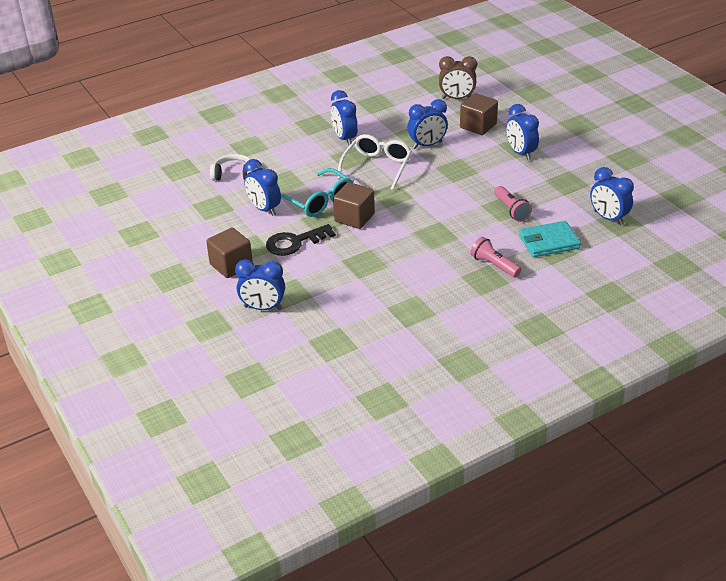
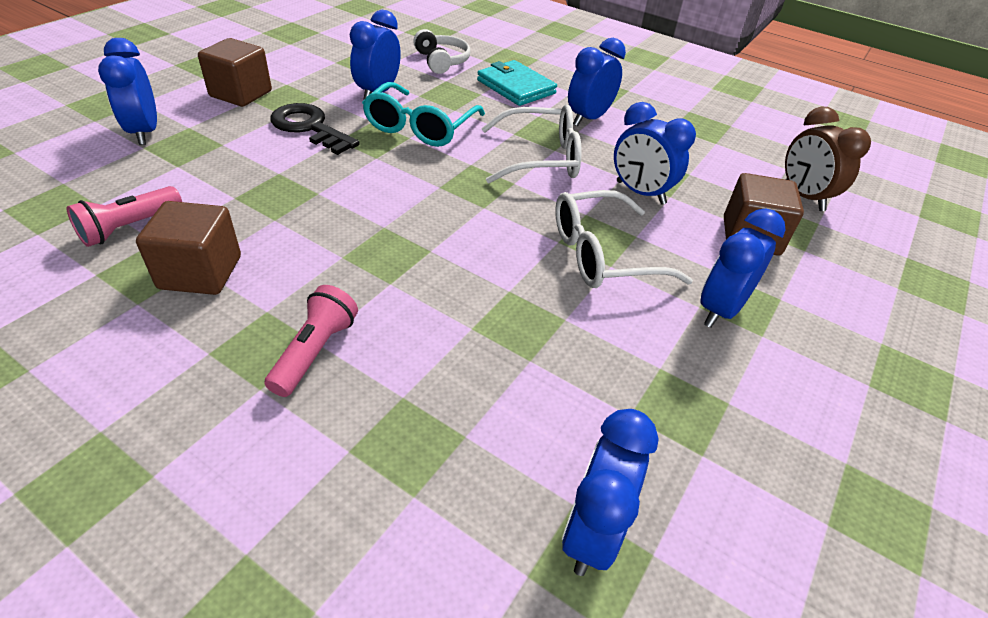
camera: 60 degrees right, 5 degrees up
(354, 218) = (394, 163): brown cube -> brown cube (200, 272)
(469, 172) = (602, 254): none -> white glasses
(511, 210) = (518, 337): pink flashlight -> pink flashlight (130, 227)
(549, 242) = (434, 426): turquoise wallet -> turquoise wallet (516, 87)

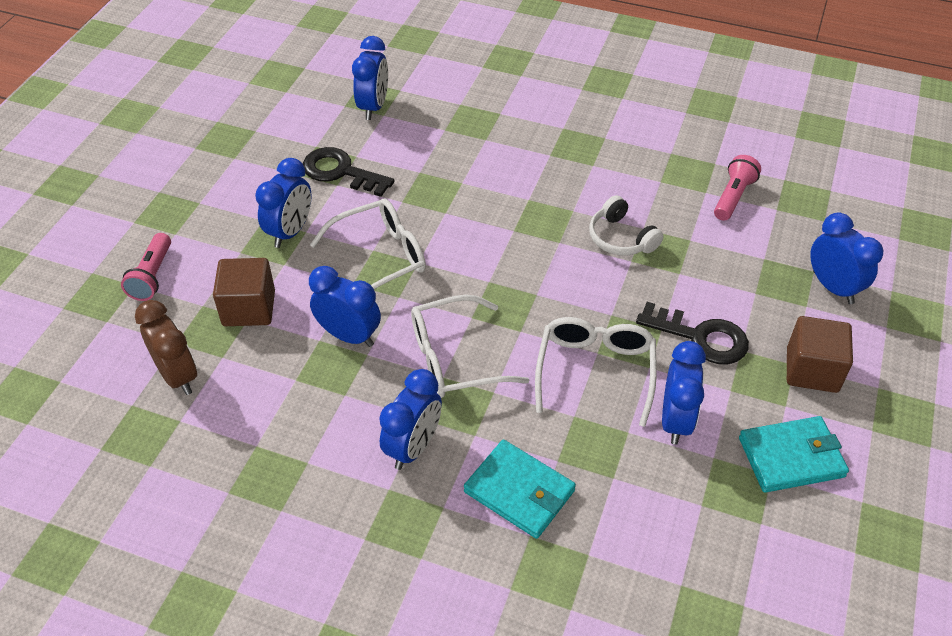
camera: 170 degrees right, 5 degrees up
(200, 272) = (654, 178): brown cube -> none
(313, 64) = (791, 457): none -> turquoise wallet
(315, 351) = (547, 150): pink flashlight -> pink flashlight (152, 276)
(420, 127) = (595, 371): turquoise glasses -> white glasses
(441, 61) = (642, 526): white headphones -> white headphones (621, 238)
(655, 388) = (341, 172): none -> black key

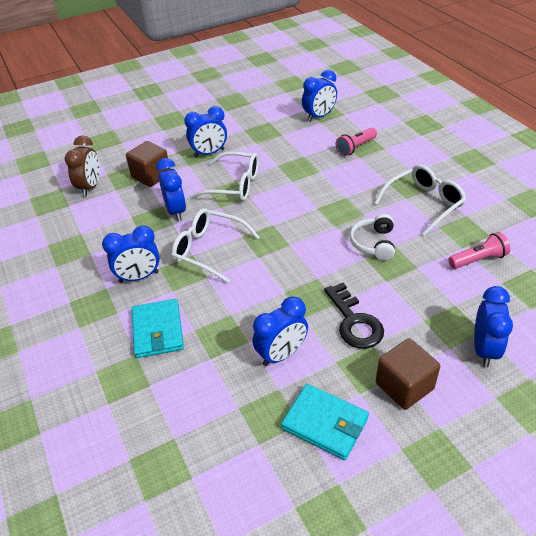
camera: 45 degrees right, 5 degrees down
(152, 276) = (132, 142): pink flashlight -> pink flashlight (355, 148)
(341, 172) = (265, 138): black key -> none
(595, 371) = (270, 300): white glasses -> white glasses (424, 203)

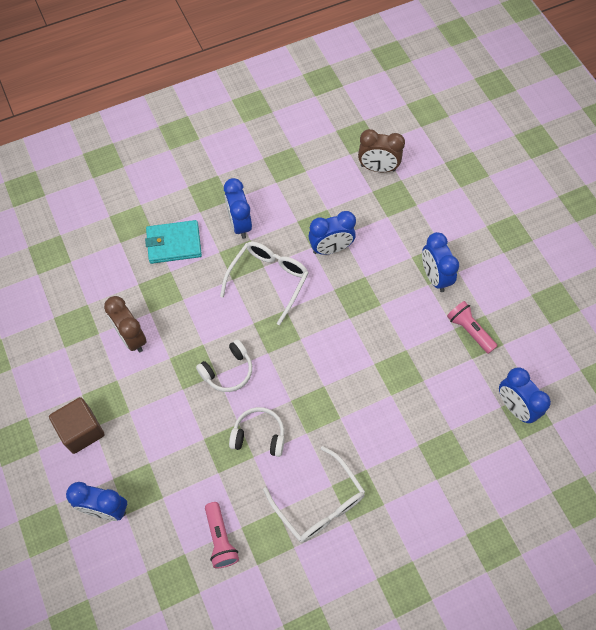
camera: 90 degrees right, 20 degrees up
(151, 176) = (394, 221): brown cube -> none
(234, 185) = (371, 303): white glasses -> none
(281, 354) = (132, 337): blue clock -> brown clock
(312, 270) = (228, 371): none -> white headphones
(325, 423) = (60, 365): turquoise wallet -> none
(354, 322) = (157, 401): black key -> none
(355, 148) = (438, 443): pink flashlight -> pink flashlight (469, 330)

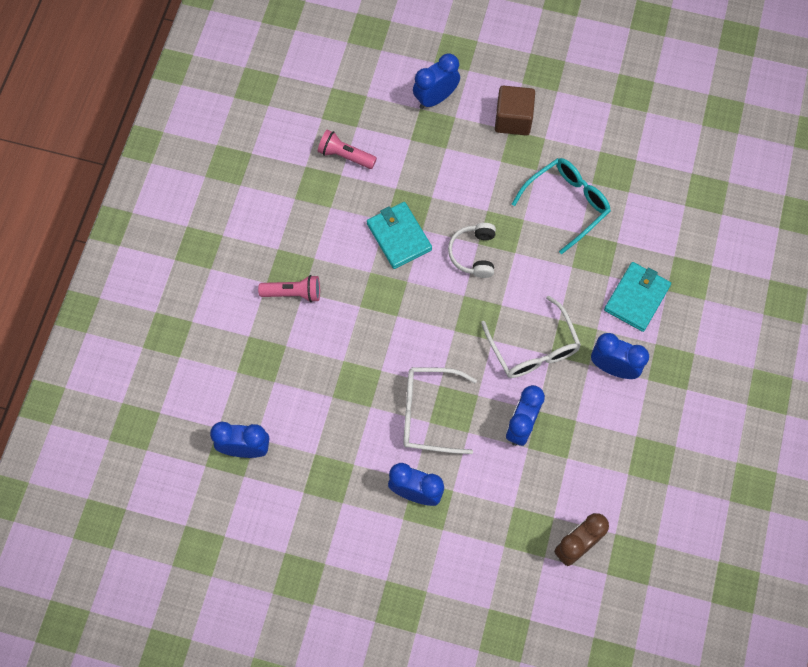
camera: 130 degrees right, 5 degrees up
(132, 337) = (567, 204): brown clock -> turquoise glasses
(259, 436) = (399, 236): white headphones -> turquoise wallet
(319, 503) = (308, 239): white glasses -> white glasses (428, 413)
(469, 330) = (340, 475): pink flashlight -> pink flashlight (293, 293)

